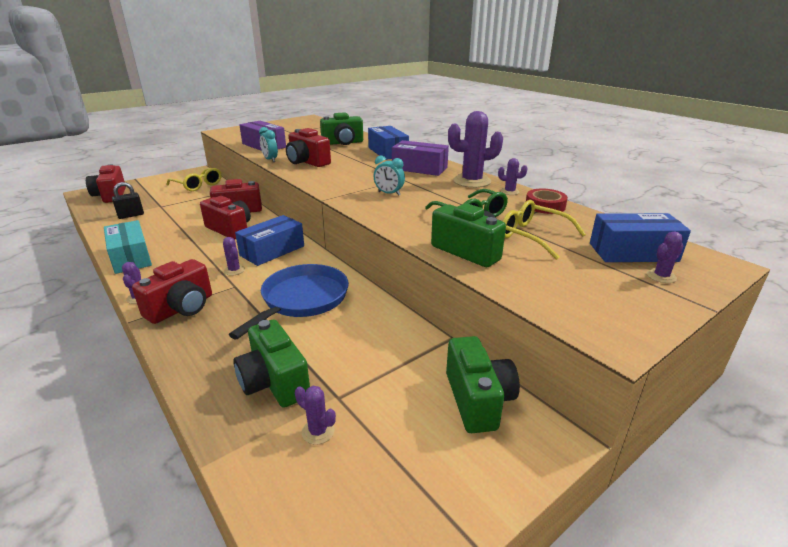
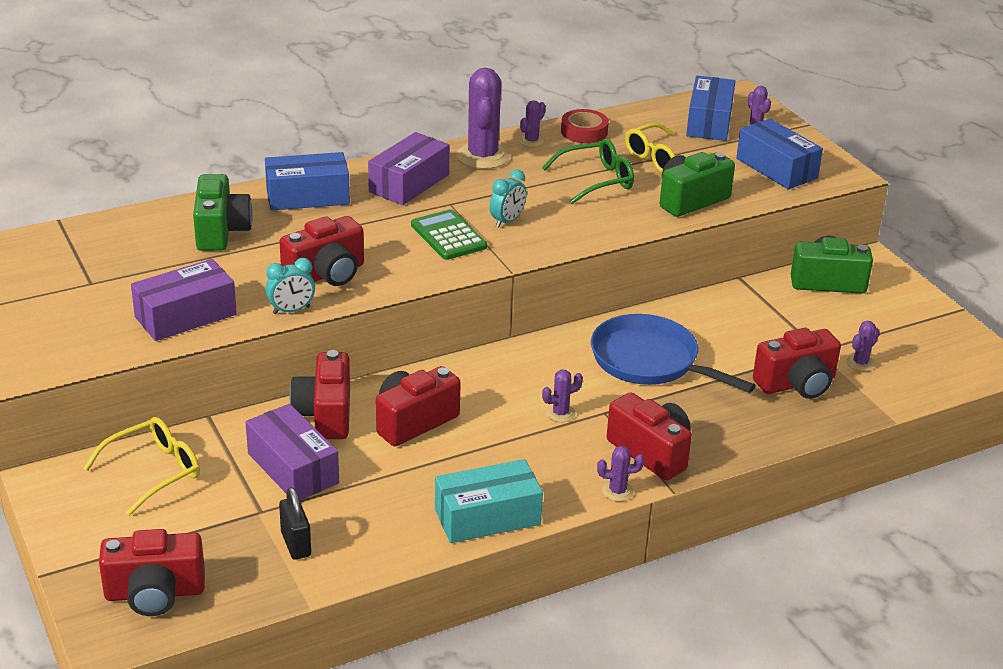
camera: 80 degrees left, 5 degrees up
(193, 208) = (293, 468): none -> purple box
(272, 251) = (508, 380): blue box -> blue box (776, 168)
(274, 382) = (796, 384): green camera -> red camera
(361, 181) = (448, 236): none -> green calculator

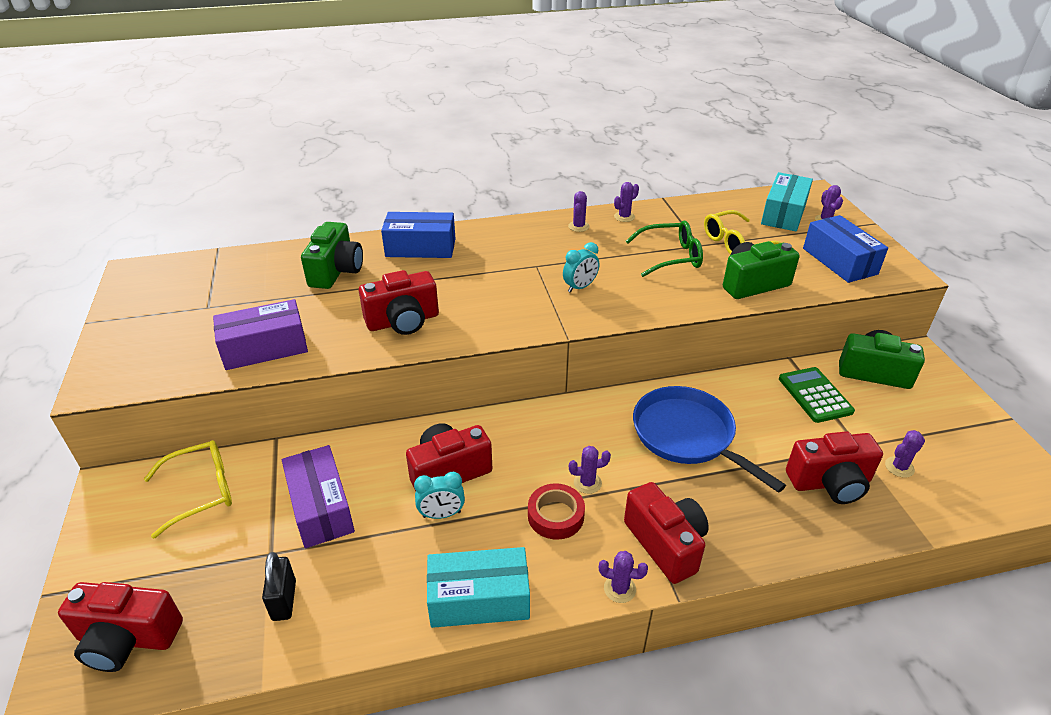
camera: 15 degrees right, 5 degrees up
(291, 310) = (356, 353): turquoise clock -> turquoise clock (441, 514)
(325, 414) = (374, 452): red camera -> none
(409, 183) = (508, 244): purple box -> none
(448, 236) = (523, 296): green calculator -> green calculator (815, 395)
(482, 156) = (578, 226): purple cactus -> purple cactus, size x0.47
(584, 132) = (671, 213): red tape -> red tape (555, 516)
(709, 122) = (783, 214): blue box -> turquoise box

